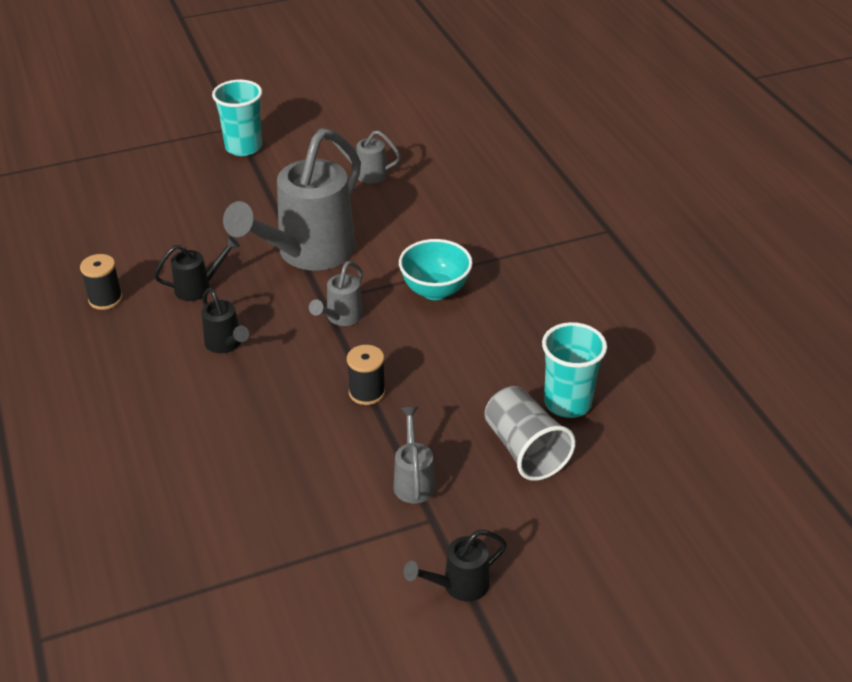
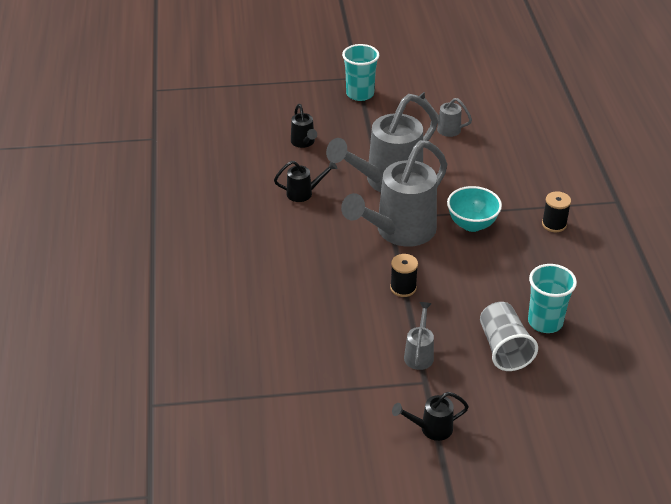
camera: 15 degrees right, 0 degrees up
(105, 299) = (238, 190): black spool -> black spool (554, 224)
(226, 345) = (313, 237): black watering can -> black watering can (304, 143)
(341, 318) = (398, 232): grey watering can -> grey watering can, size x2.25

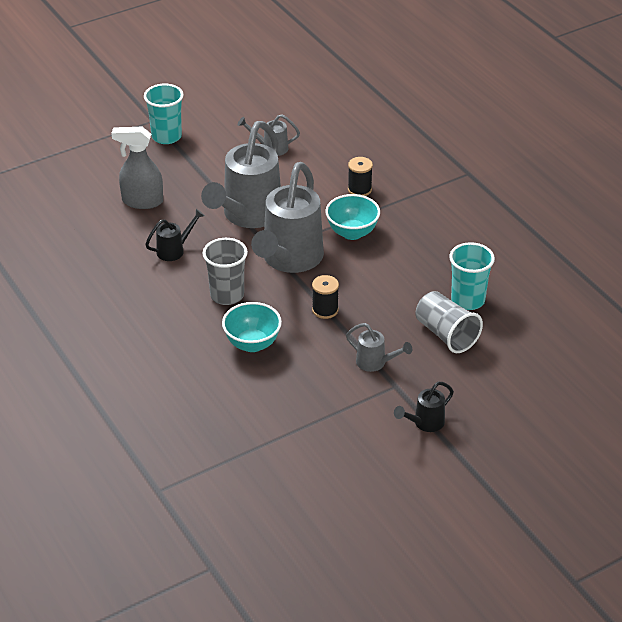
camera: 25 degrees left, 0 degrees up
(304, 143) = (142, 201): black watering can -> grey spray bottle
(318, 298) = (252, 344): none -> turquoise bowl
(324, 247) = (227, 295): none -> grey cup
(419, 354) = (375, 363): grey watering can -> grey watering can turned 135 degrees clockwise
(554, 224) = (425, 211): black spool -> black spool (359, 189)

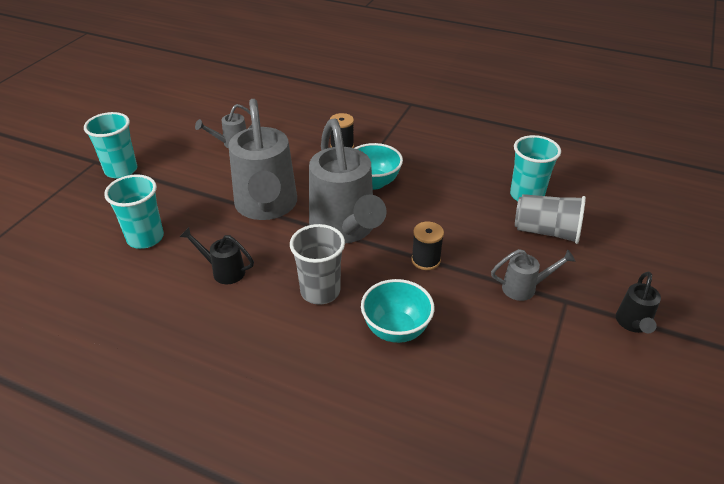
camera: 35 degrees left, 0 degrees up
(142, 201) = (145, 238): grey spray bottle -> turquoise cup
(175, 250) = (223, 271): black watering can -> black watering can turned 90 degrees counterclockwise

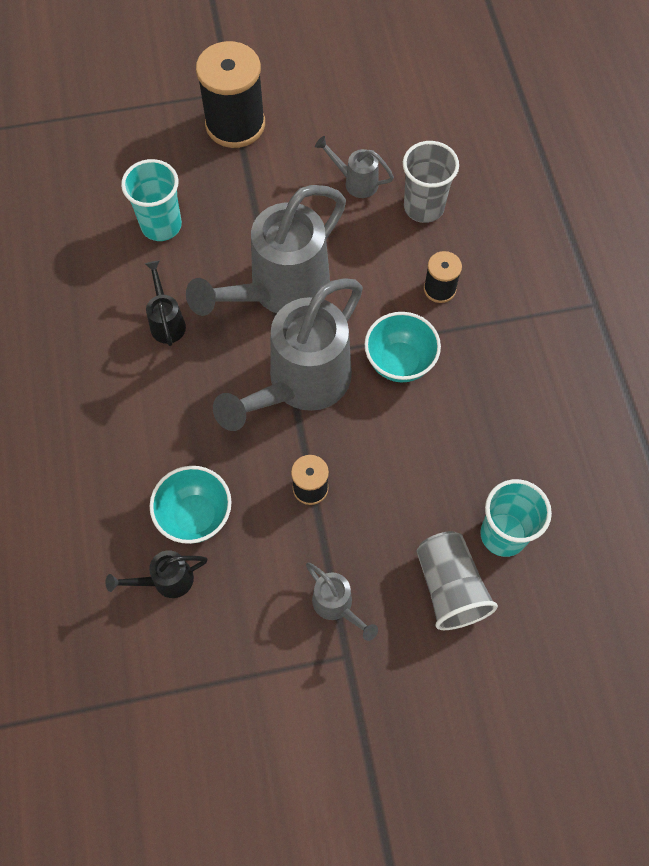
camera: 55 degrees right, 25 degrees up
(121, 170) = (235, 124): turquoise cup -> black spool
(320, 291) = (198, 420): grey cup -> grey cup (423, 207)
(633, 324) = (357, 739): black watering can -> black watering can (165, 581)

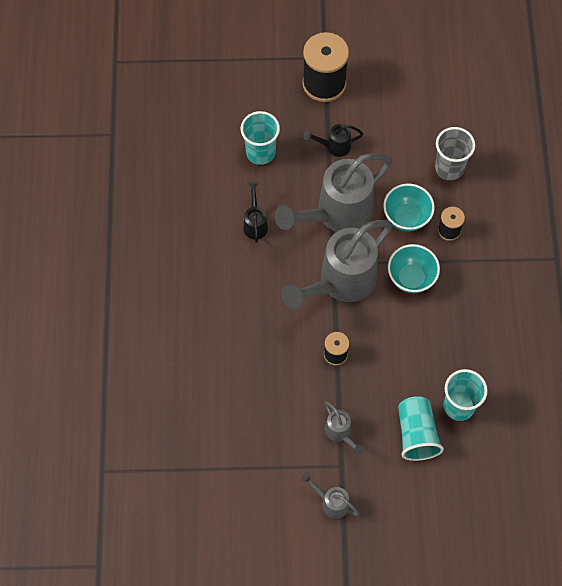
camera: 10 degrees right, 0 degrees up
(165, 581) = (231, 398): black watering can -> black watering can (334, 146)
(195, 516) = (256, 360): turquoise bowl -> turquoise bowl (406, 217)
(355, 182) = (403, 141): grey watering can -> grey watering can (330, 502)
(449, 587) = (416, 434): grey cup -> turquoise cup

